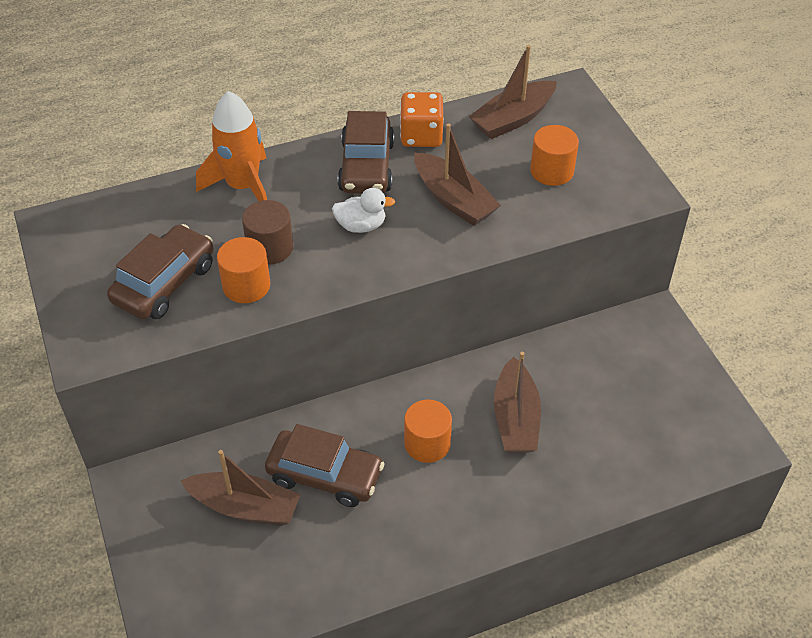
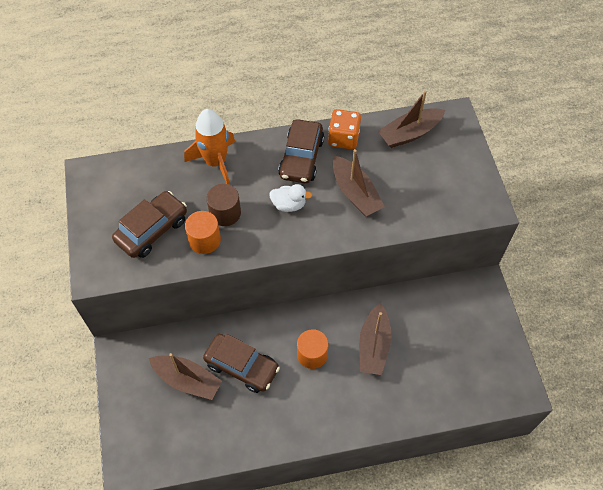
camera: 10 degrees right, 10 degrees up
(552, 171) = (428, 180): orange cylinder -> none

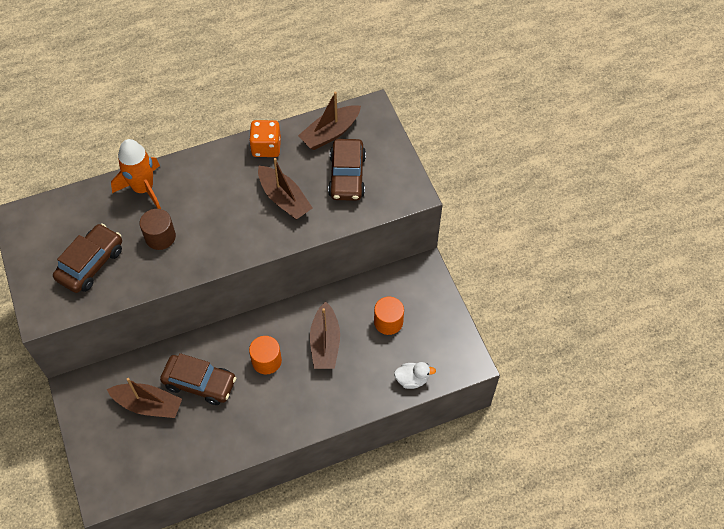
camera: 10 degrees left, 0 degrees up
(204, 240) = (144, 265): orange cylinder -> orange cylinder (388, 322)
(289, 205) = (221, 220): white duck -> white duck (412, 379)
(301, 158) = (227, 172): brown car -> brown car (347, 176)

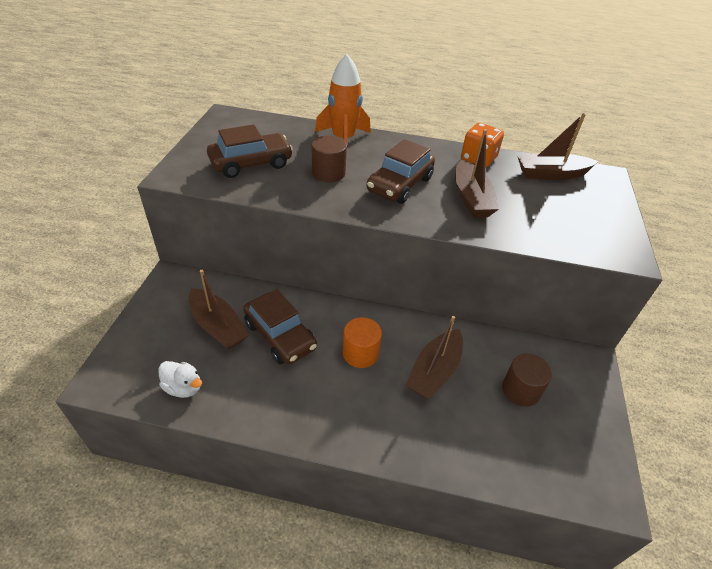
camera: 30 degrees right, 15 degrees down
(347, 176) = (552, 209): brown car -> brown car (399, 185)
(388, 322) = (520, 390): orange cylinder -> brown cylinder
(412, 379) = (520, 471): white duck -> white duck (183, 387)

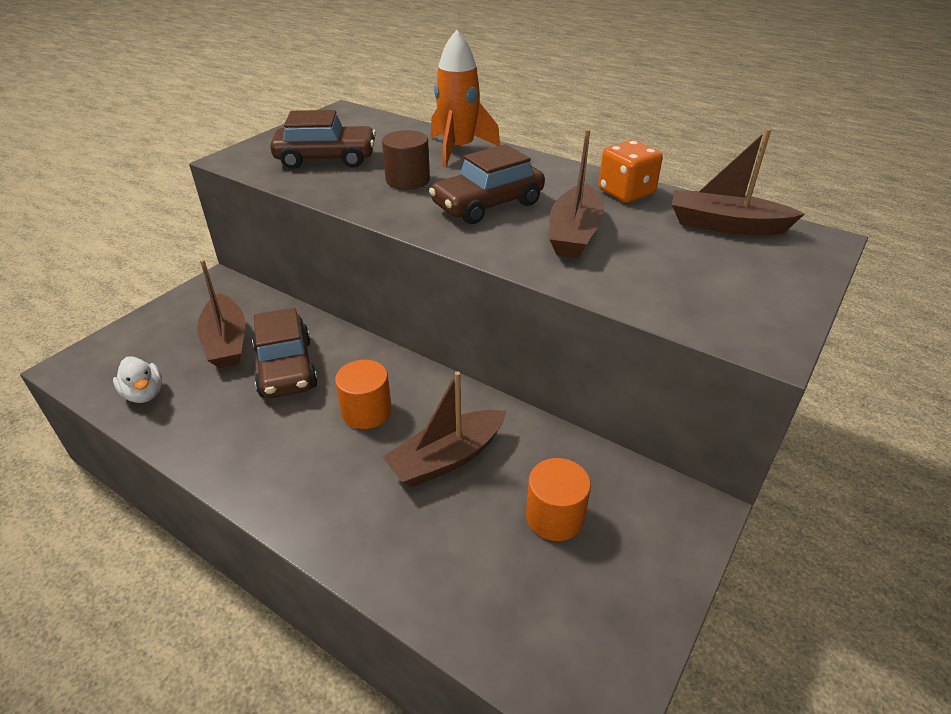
camera: 25 degrees right, 5 degrees down
(520, 390) = (555, 516): brown cylinder -> orange cylinder

